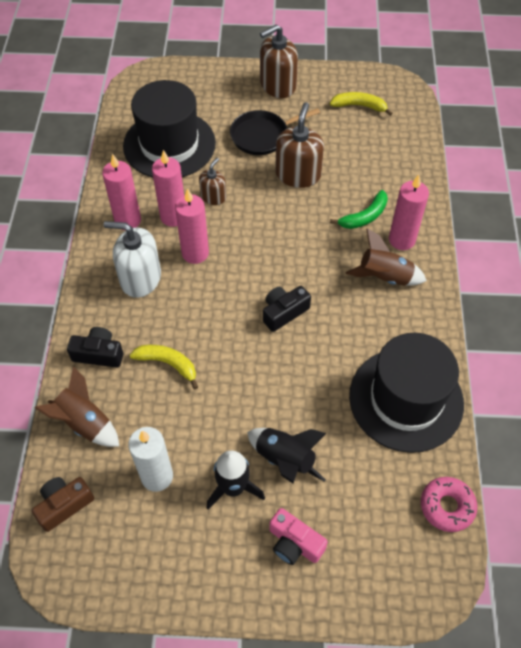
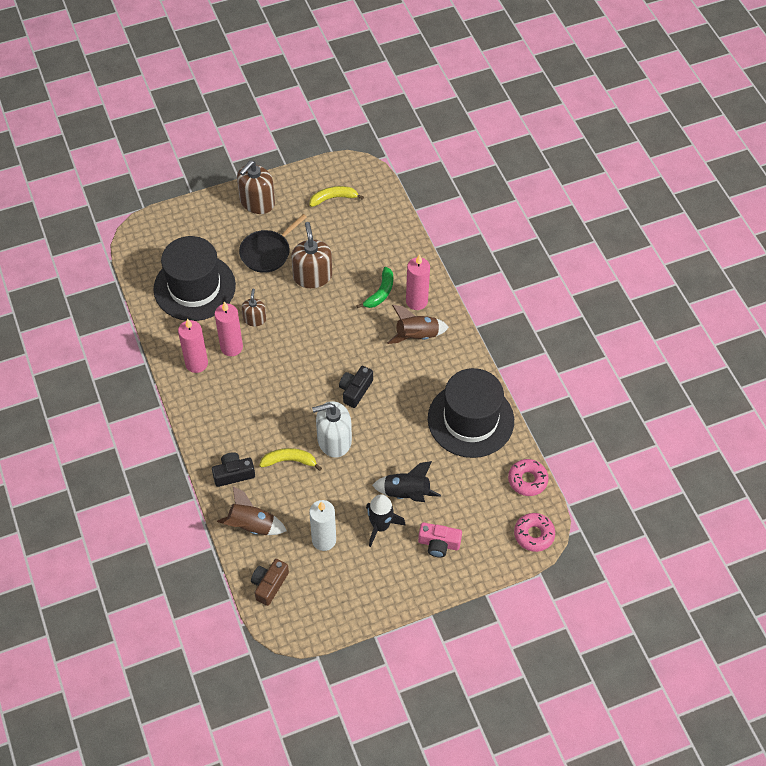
camera: 25 degrees left, 0 degrees up
(140, 278) = (233, 405): white soap dispenser -> white soap dispenser (334, 440)
(195, 253) = (265, 370): pink candle -> none
(425, 586) = (534, 534): none -> pink donut

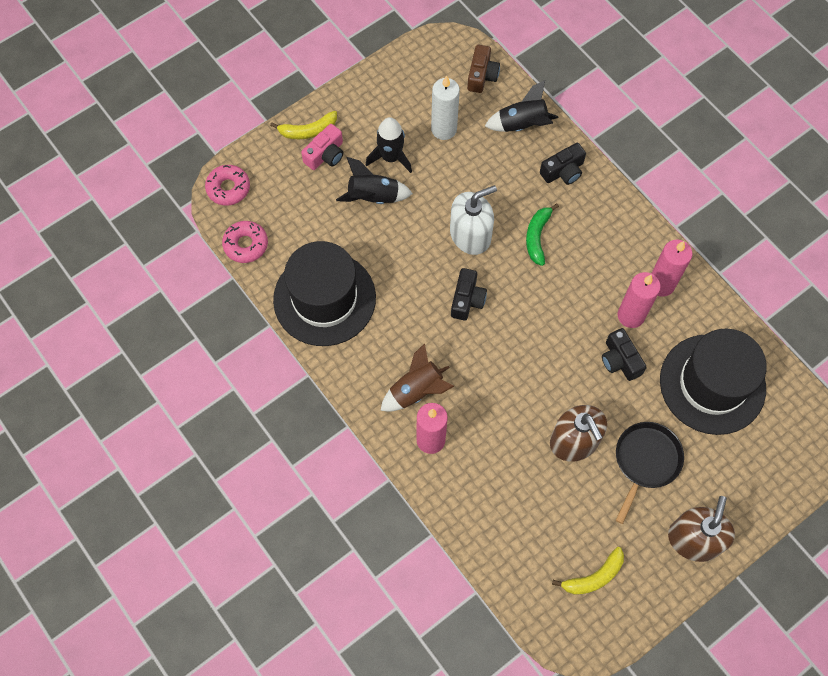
camera: 165 degrees right, 10 degrees up
(252, 525) = (522, 125): brown rocket -> black rocket
(254, 319) = (620, 360): brown soap dispenser -> black camera
(289, 461) = (510, 200): yellow banana -> yellow banana (308, 131)
(380, 292) = (480, 440): green banana -> green banana (537, 237)
(439, 544) = (325, 155): pink camera -> pink camera turned 135 degrees clockwise

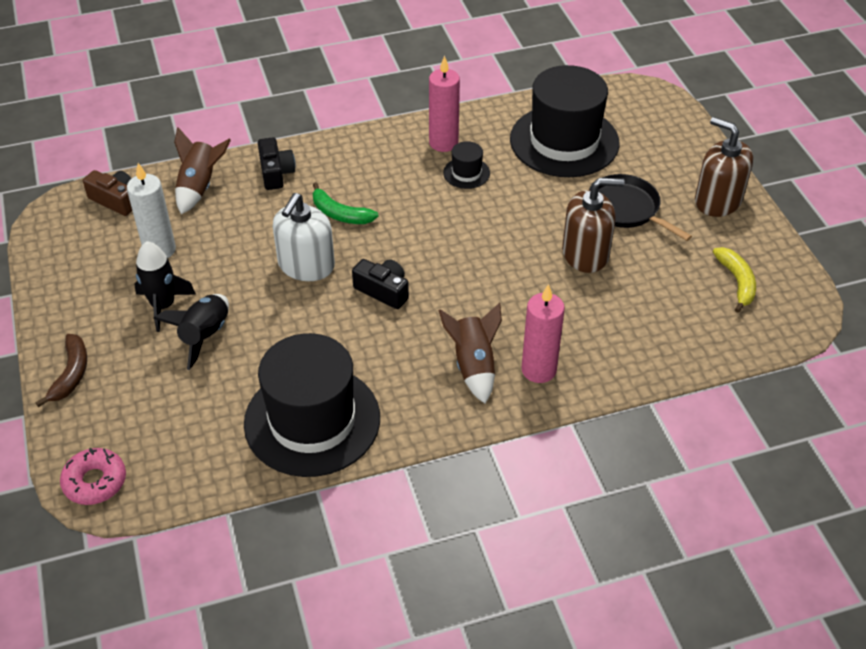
camera: 70 degrees left, 20 degrees down
(246, 245) = (190, 484): pink donut -> none
(308, 131) = (71, 374): yellow banana -> brown banana
(325, 155) = (117, 366): pink camera -> none
(470, 235) = (306, 265): white soap dispenser -> white soap dispenser turned 150 degrees counterclockwise
(522, 125) = (199, 187): black rocket -> brown rocket
(620, 360) = (511, 194): black camera -> none
(631, 315) = (466, 173): pink candle -> black hat

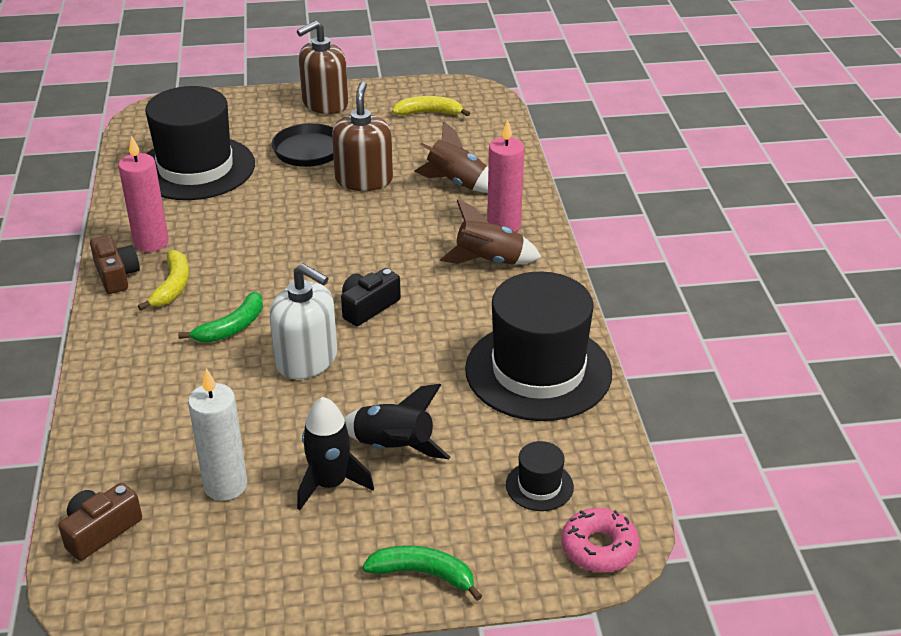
camera: 80 degrees left, 10 degrees down
(71, 374) = (423, 574): brown banana -> green banana
(199, 187) = (119, 444): brown rocket -> brown rocket (457, 183)
(276, 172) = (129, 374): black camera -> none
(387, 169) = (173, 286): none -> yellow banana
(395, 135) = (116, 275): none -> brown camera
(466, 173) = (210, 233): black hat -> black hat (539, 486)

